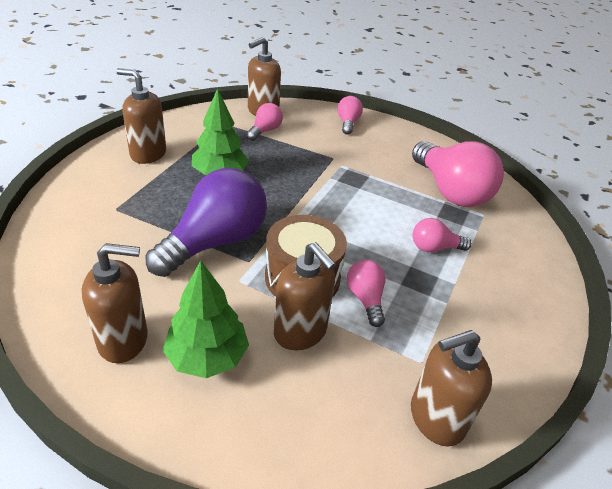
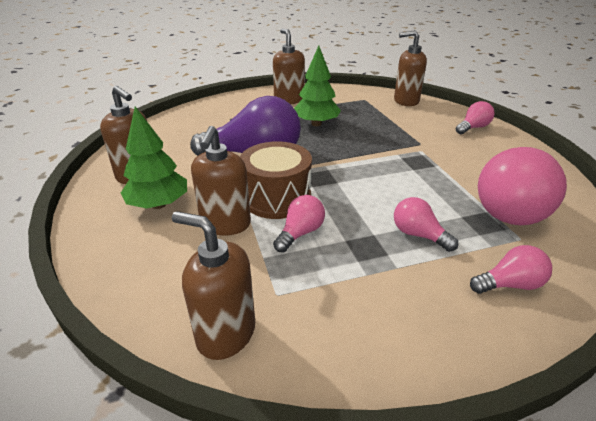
camera: 50 degrees right, 5 degrees down
(265, 131) = (389, 112): pink light bulb -> pink light bulb (509, 284)

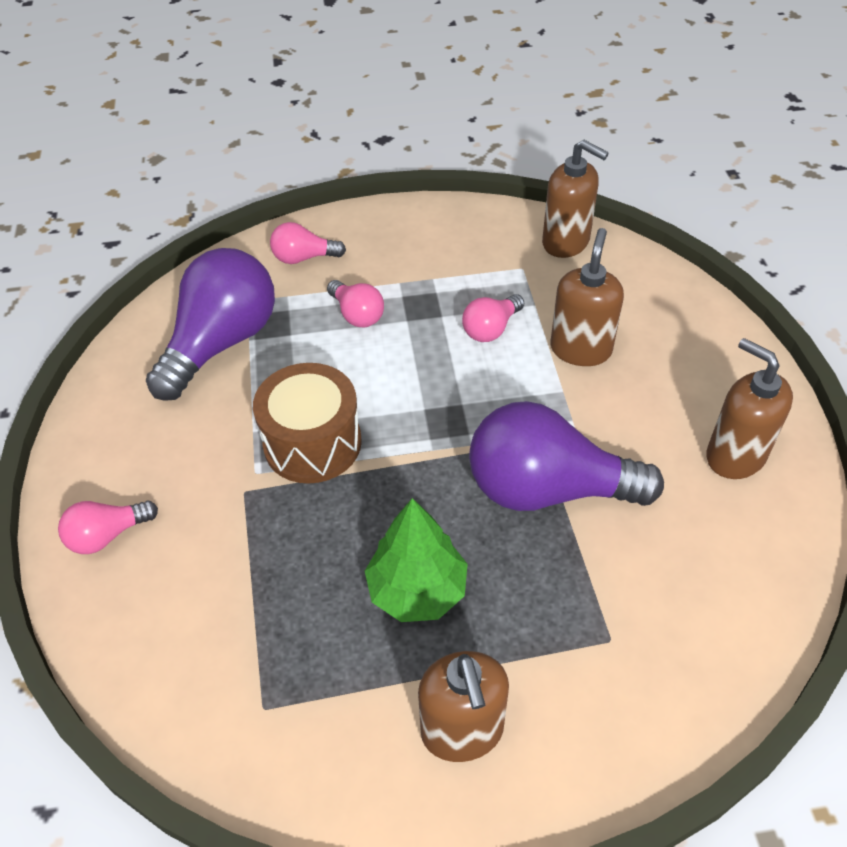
camera: 170 degrees left, 15 degrees up
(158, 204) = (676, 389): green tree -> none
(277, 198) = (515, 386): brown drum -> brown drum (312, 443)
(406, 101) = (164, 684): brown soap dispenser -> none
(508, 206) = (221, 343): pink light bulb -> purple light bulb

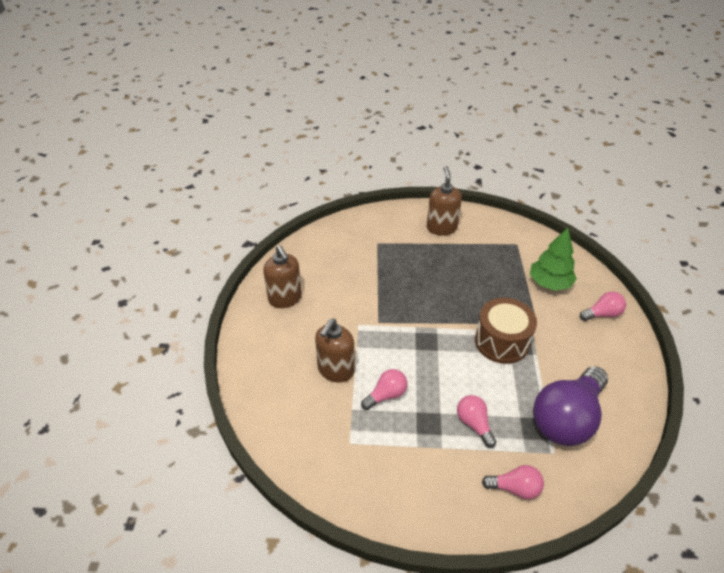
camera: 170 degrees left, 5 degrees down
(417, 590) = (452, 270): green tree -> green tree (549, 283)
(548, 489) = (383, 299): purple light bulb -> none
(566, 242) = (309, 461): brown soap dispenser -> none

